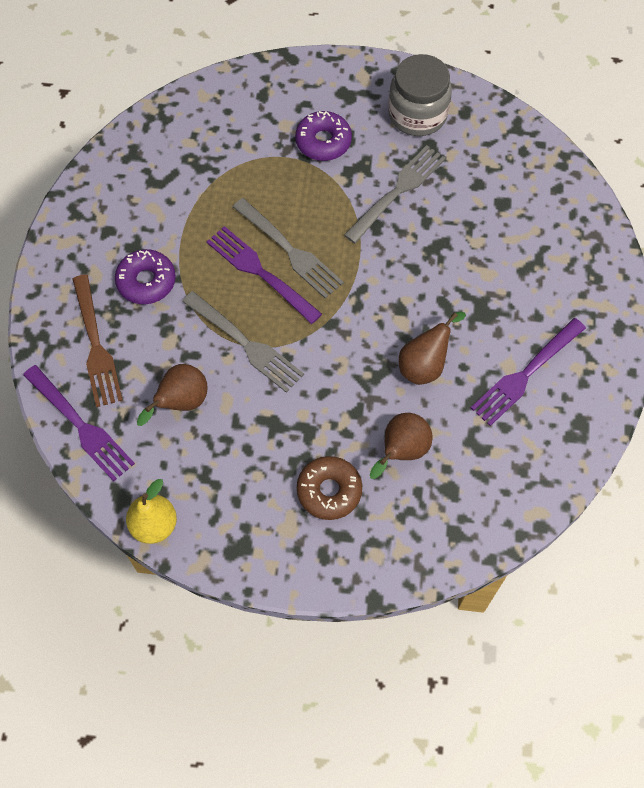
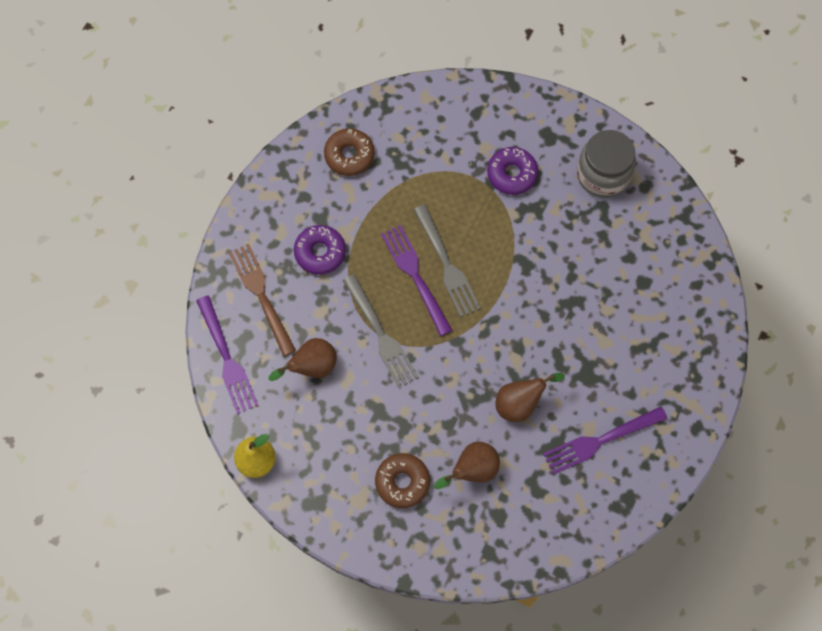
camera: 20 degrees right, 5 degrees up
(96, 346) = (261, 295): brown fork -> brown fork turned 150 degrees clockwise
(142, 175) = (349, 155): none -> brown donut
(398, 191) = (558, 241): grey fork -> none

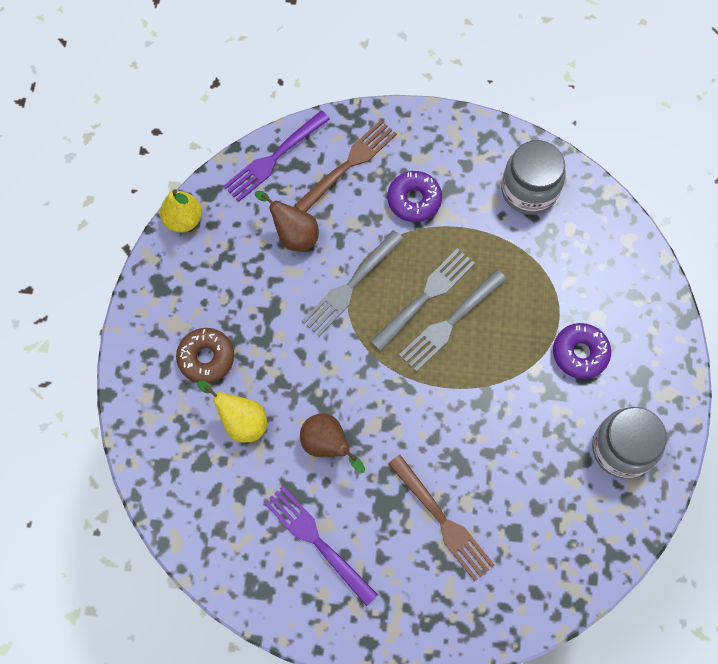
camera: 70 degrees right, 0 degrees up
(349, 155) = (529, 190): brown donut -> grey jar
(415, 275) = (426, 296): purple fork -> grey fork
(472, 470) = (241, 421): brown pear -> yellow pear
(616, 334) = (443, 521): none -> brown fork

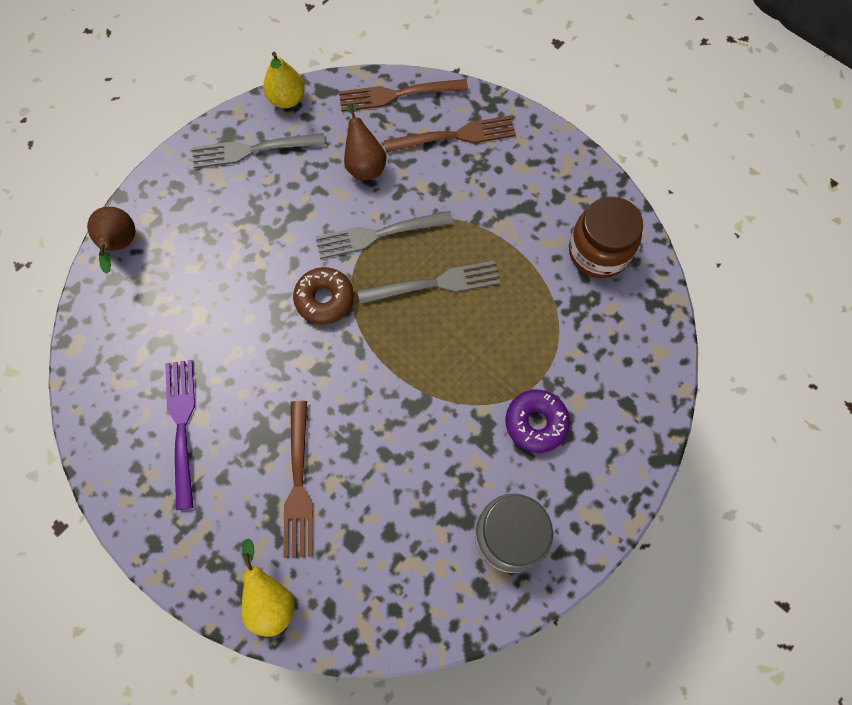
camera: 35 degrees right, 0 degrees up
(206, 358) = (216, 217): brown donut -> brown donut (324, 299)
(241, 421) = (202, 285): yellow pear -> yellow pear (270, 599)
(273, 158) = (397, 95): purple fork -> brown fork
(328, 445) = (255, 352): brown pear -> brown pear (120, 245)
(414, 200) = (488, 198): purple donut -> none
(450, 323) = (438, 319): grey fork -> grey fork (252, 150)
(529, 190) = (598, 252): grey jar -> brown jar

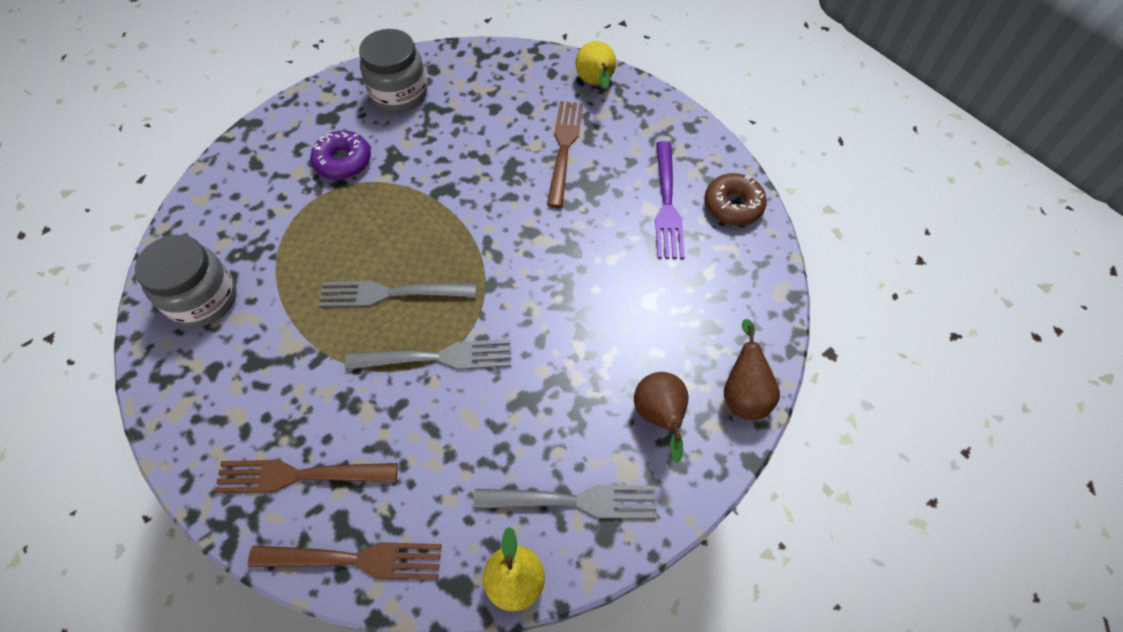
camera: 170 degrees left, 10 degrees down
(324, 299) = (513, 296): brown donut -> brown donut (733, 205)
(364, 164) = (430, 453): brown pear -> brown pear (659, 417)
(598, 252) = (203, 299): brown jar -> grey jar

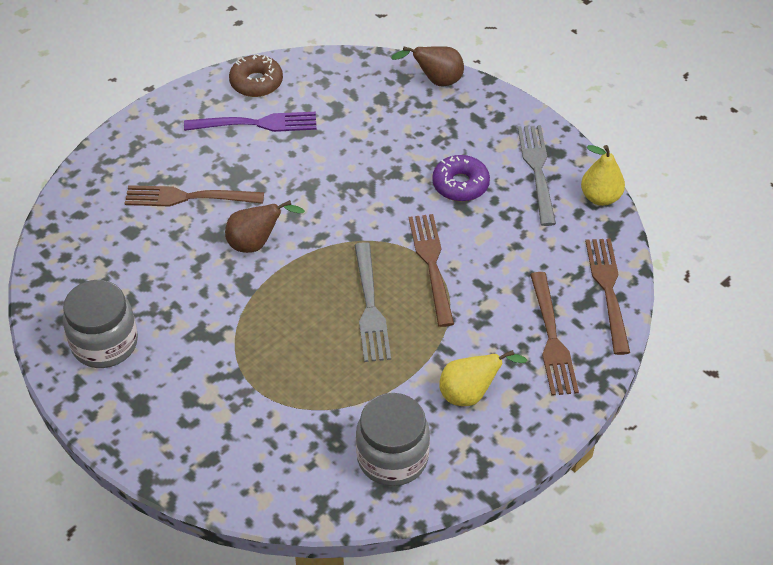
camera: 95 degrees left, 10 degrees down
(343, 161) = (207, 376): purple donut -> purple donut (460, 184)
(437, 357) = (431, 264): grey fork -> brown fork
(596, 83) = (97, 178): yellow pear -> yellow pear (470, 394)
(659, 417) = (463, 126): brown pear -> brown pear (256, 243)

